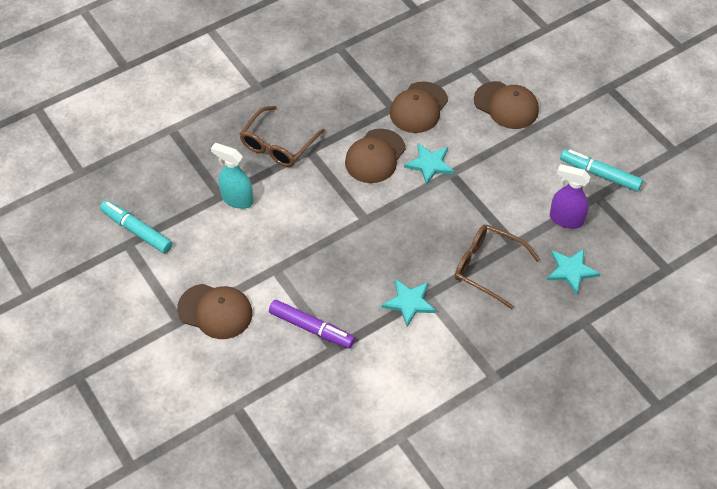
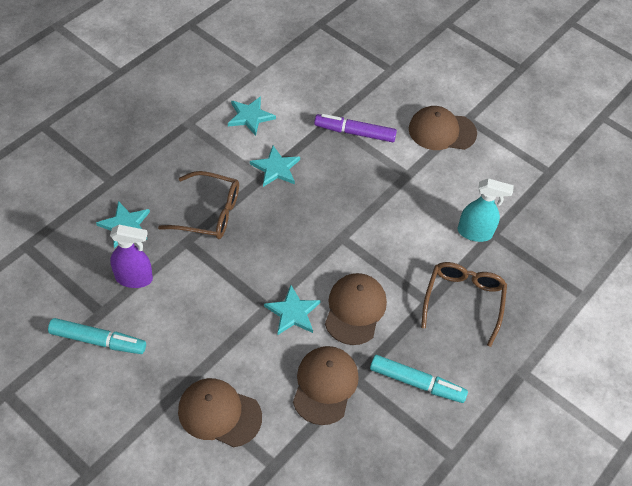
camera: 160 degrees right, 0 degrees up
(137, 231) = (549, 185): turquoise marker -> turquoise marker (416, 383)
(422, 372) = (250, 116): none -> turquoise star

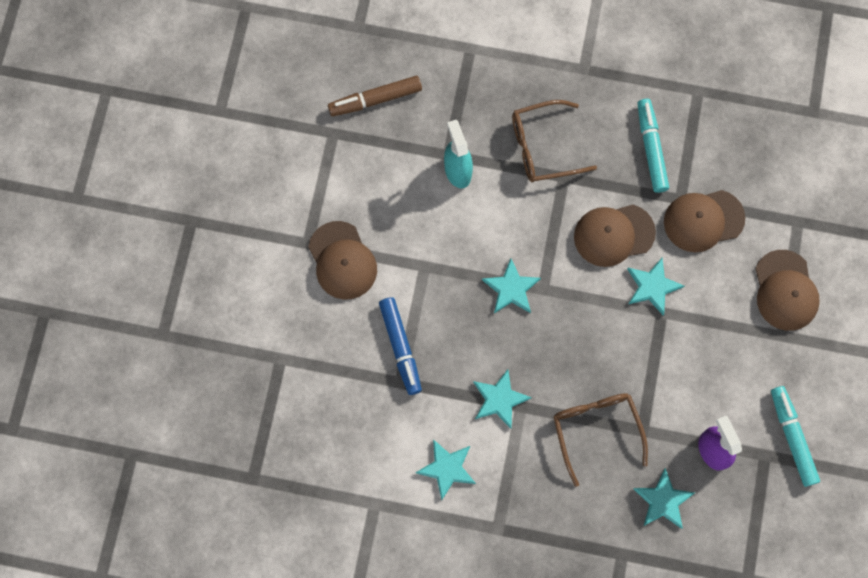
camera: 115 degrees left, 20 degrees up
(354, 133) = (400, 347): purple marker -> blue marker
(355, 218) = (511, 288): none -> turquoise star
(566, 210) = (375, 99): none -> brown marker

